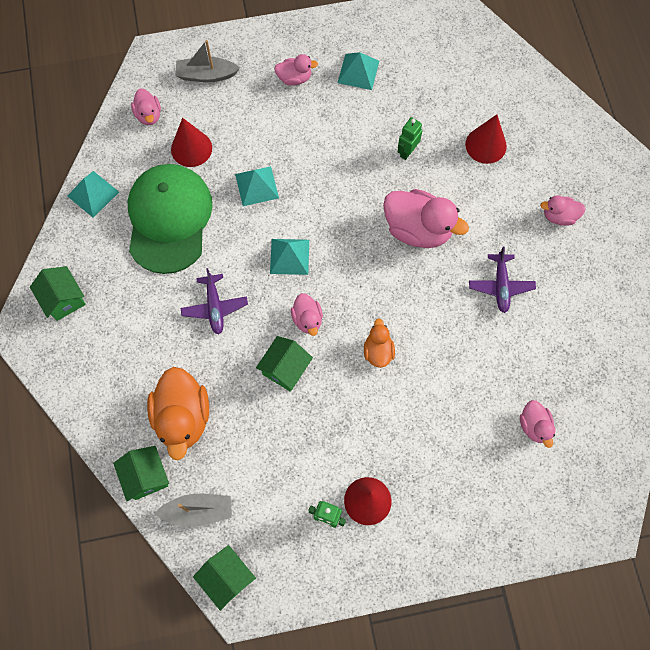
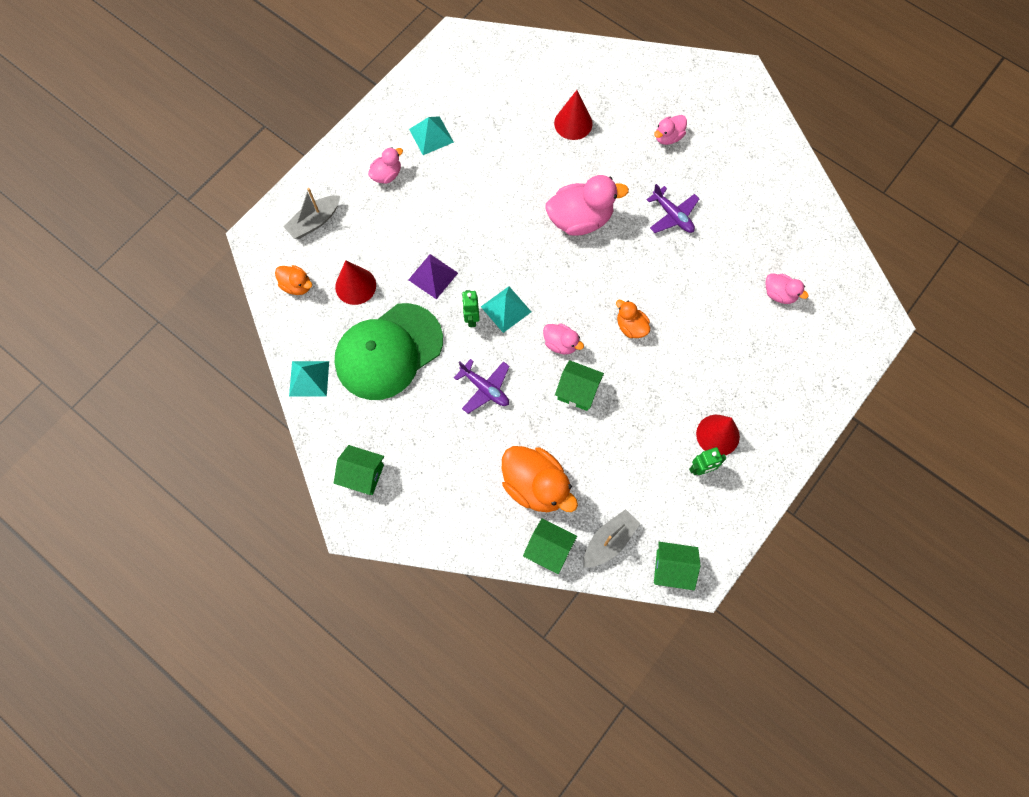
camera: 40 degrees left, 0 degrees up
(149, 115) = (297, 285): pink duck -> orange duck
(169, 219) = (388, 351): green cap -> green cap turned 90 degrees counterclockwise
(257, 186) = (433, 276): turquoise pyramid -> purple pyramid
(285, 369) = (577, 391): green house -> green house turned 60 degrees counterclockwise
(407, 151) = (521, 169): green robot -> green robot (471, 318)

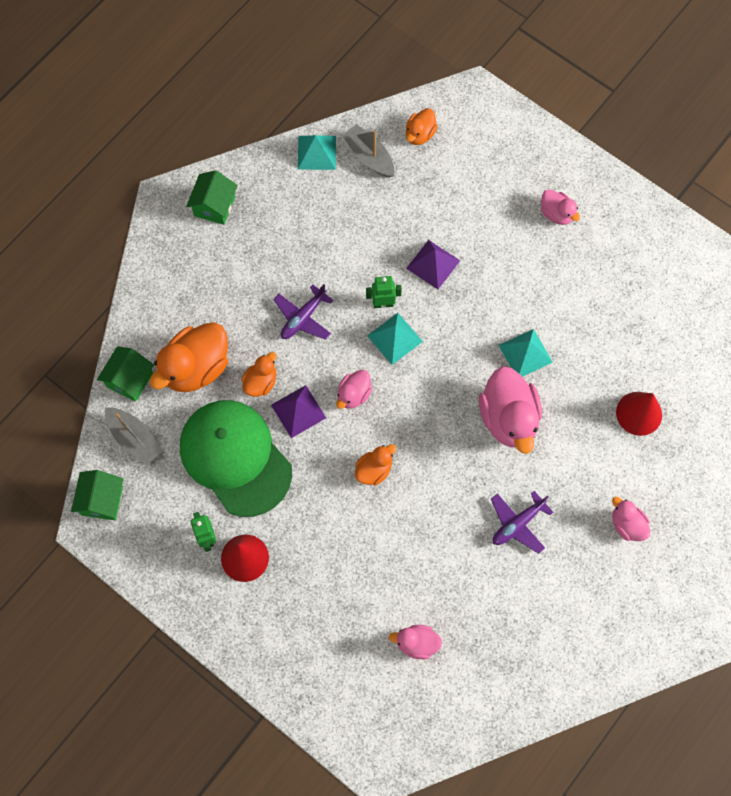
camera: 90 degrees right, 0 degrees up
(315, 221) = (495, 146): grey boat -> grey boat (369, 157)
(355, 286) = (420, 189): red cone -> none
(388, 351) = (345, 224): green cap -> green cap (235, 458)
(431, 135) = (611, 257): turquoise pyramid -> turquoise pyramid (525, 353)
(550, 425) = (261, 382): none -> orange duck
(577, 391) = (298, 411): green house -> purple pyramid
(779, 294) = (416, 643): pink duck -> pink duck turned 60 degrees clockwise

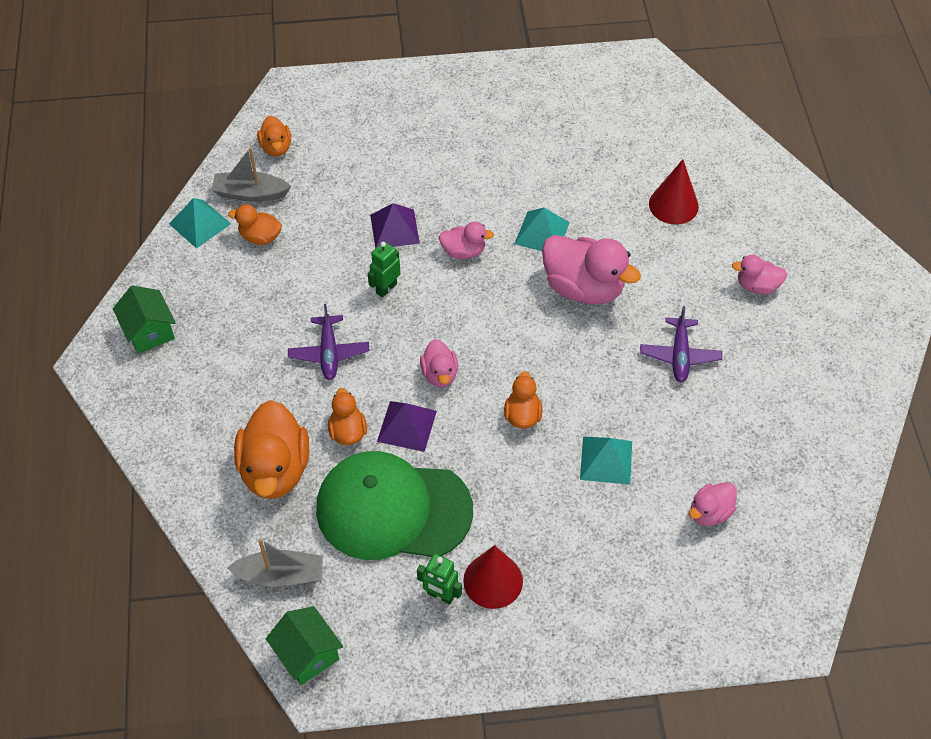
camera: 45 degrees left, 15 degrees down
(130, 380) = (221, 531): green house -> none
(343, 195) = (260, 237): none -> orange duck
(395, 338) = (425, 305): turquoise pyramid -> turquoise pyramid (606, 460)
(556, 214) = (452, 121): pink duck -> pink duck (463, 251)

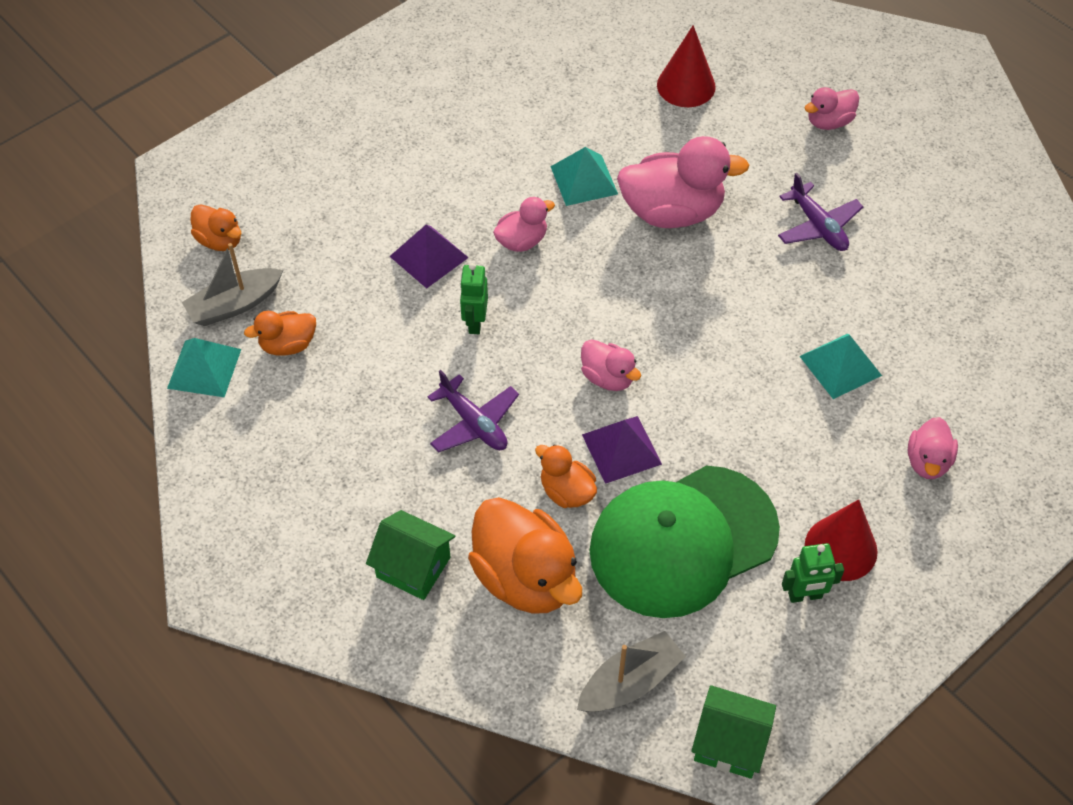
camera: 35 degrees left, 0 degrees up
(149, 332) = (251, 518): green house -> green house (413, 567)
(522, 415) = (725, 370): orange duck -> none
(709, 513) = (974, 358): pink duck -> pink duck (927, 461)

